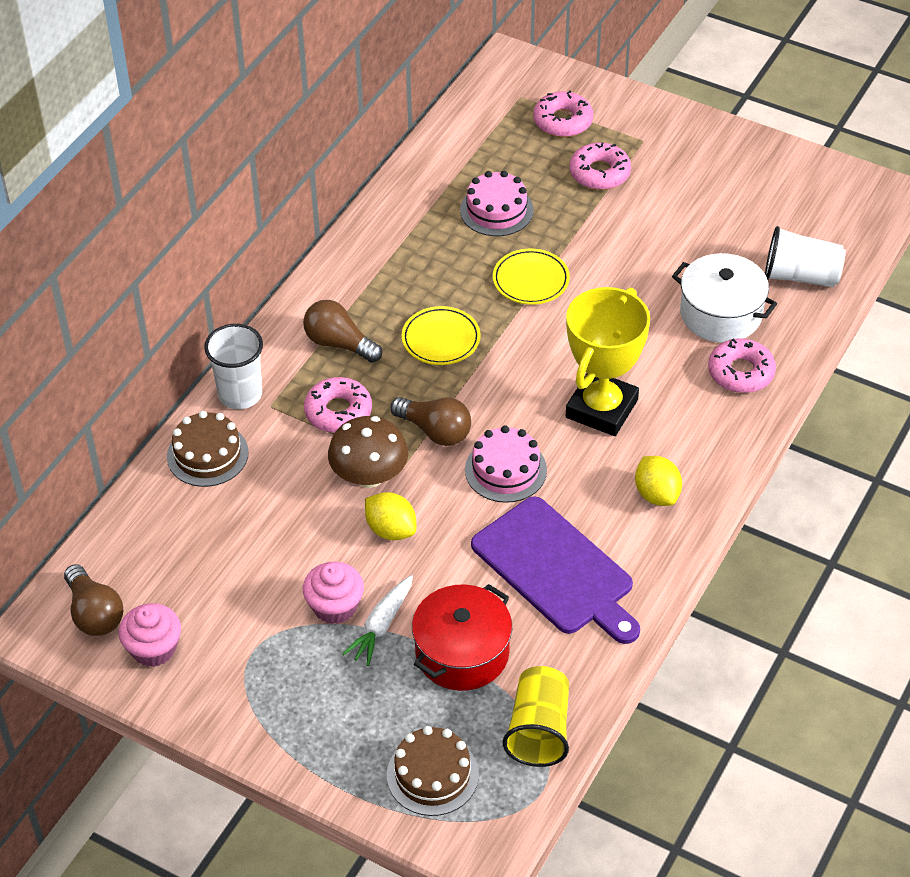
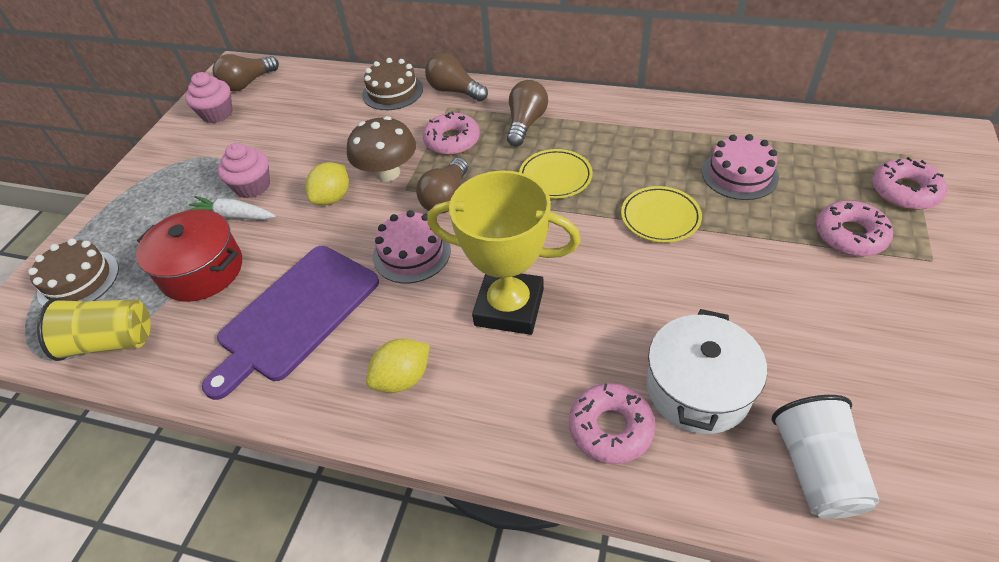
camera: 80 degrees right, 0 degrees up
(240, 394) = (455, 91): white cup -> brown light bulb

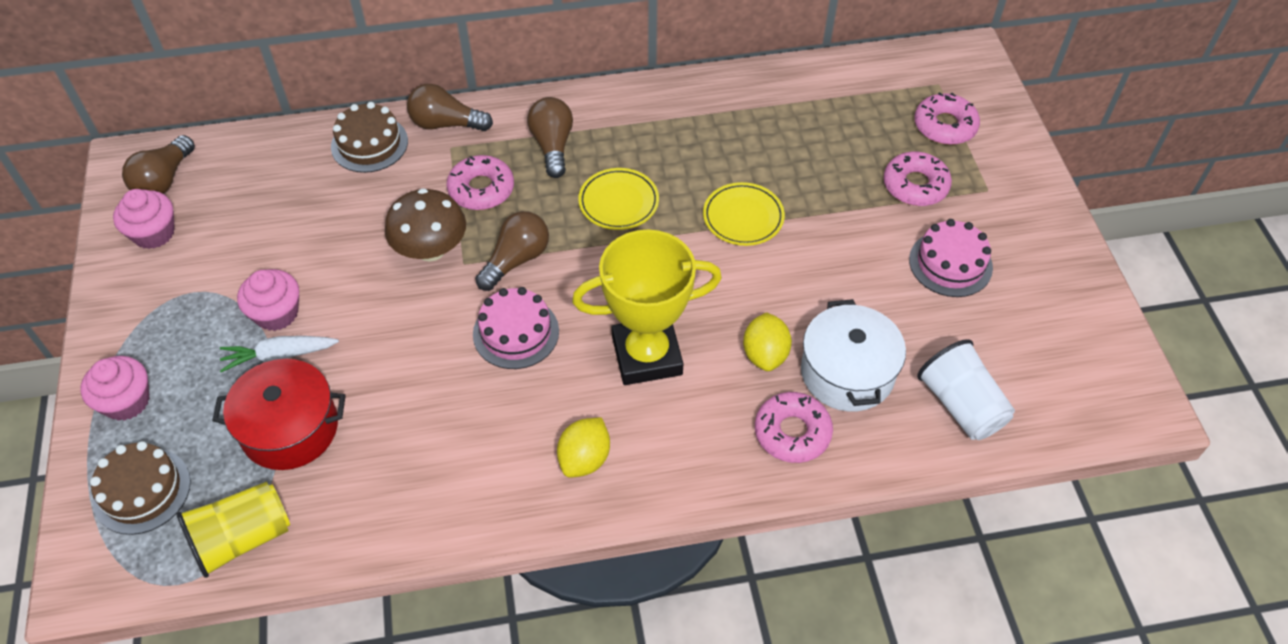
camera: 30 degrees left, 5 degrees up
(118, 215) = (126, 401): none -> pink cupcake
(295, 315) = (433, 438): purple cutting board -> none
(332, 198) = (385, 298): yellow lemon -> yellow lemon (765, 354)
(446, 198) = (516, 260): brown light bulb -> brown light bulb turned 135 degrees counterclockwise
(739, 174) = (796, 148): pink cake -> pink cake (950, 263)

